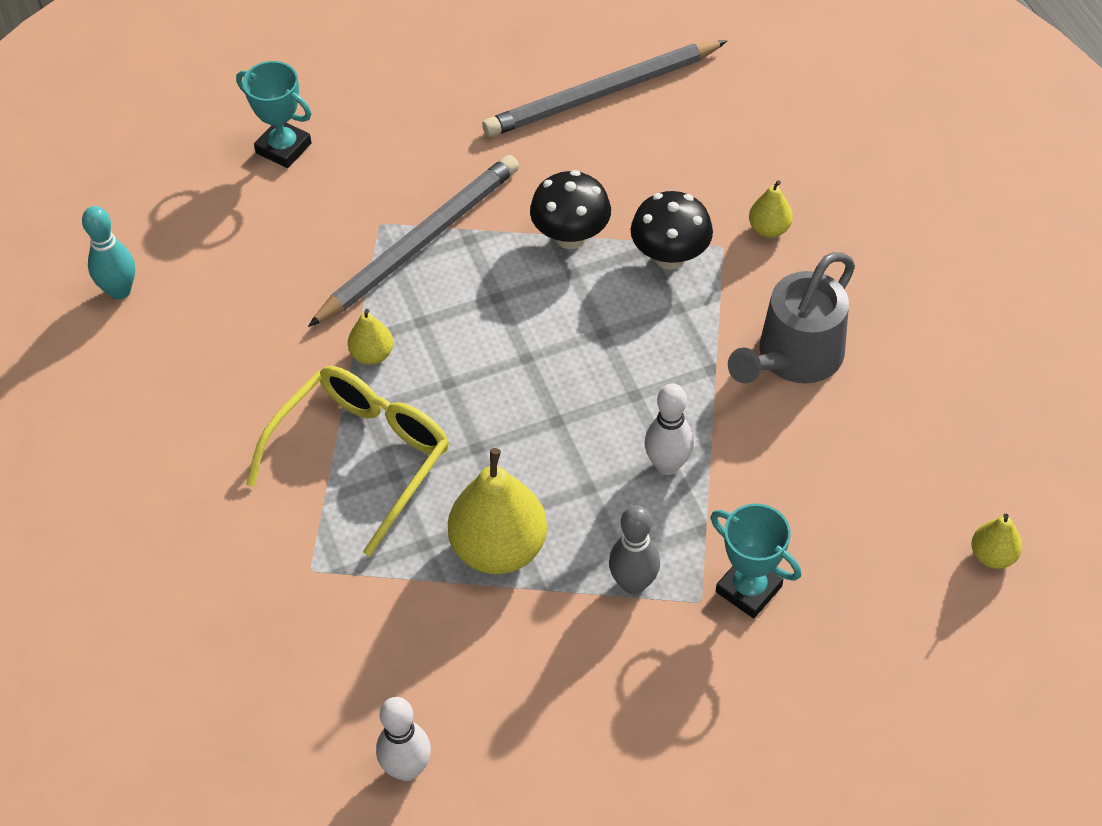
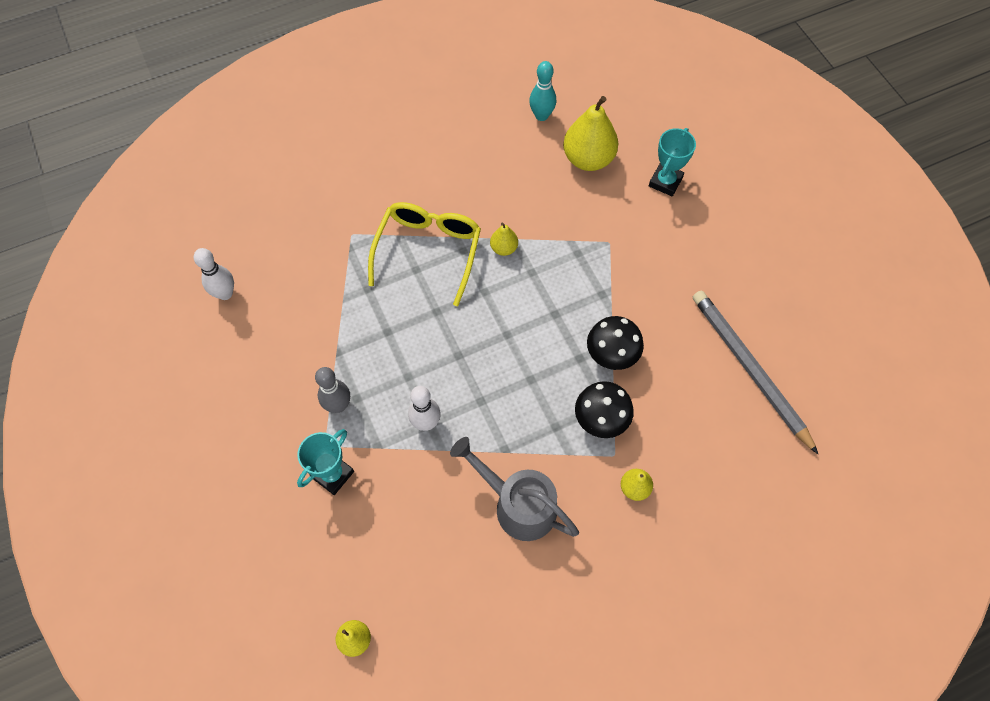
camera: 85 degrees right, 10 degrees up
(362, 456) = (428, 251): yellow glasses -> yellow glasses turned 105 degrees counterclockwise
(419, 243) = (595, 265): grey pencil -> none
(499, 548) = (364, 329): yellow pear -> yellow pear (588, 159)

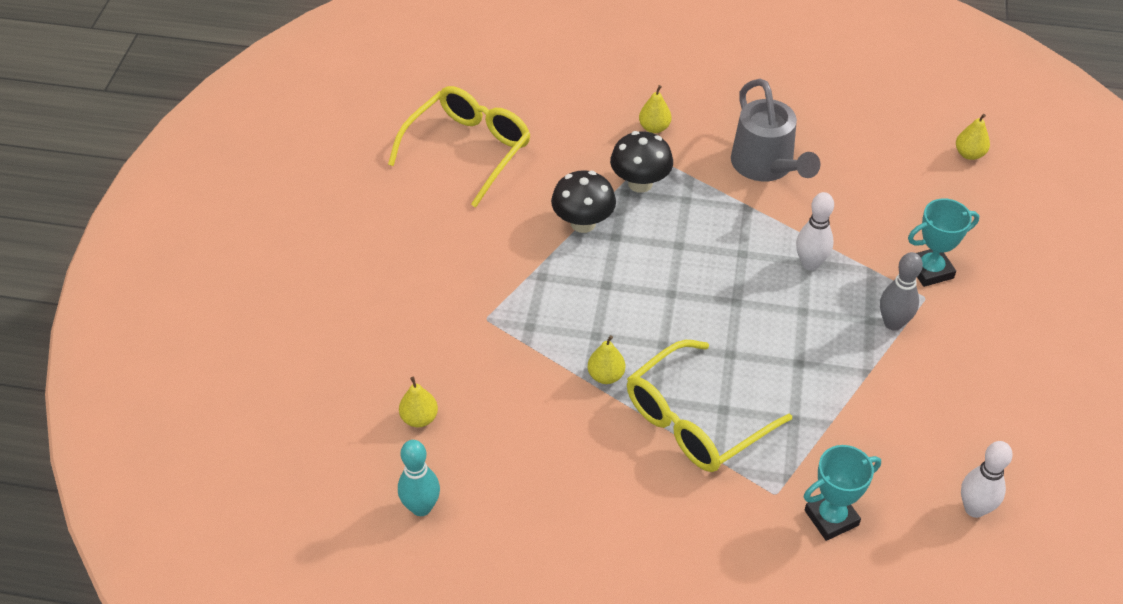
camera: 145 degrees left, 15 degrees down
(588, 159) = (419, 418): yellow pear -> yellow pear, size x0.50
(665, 182) = (362, 343): turquoise trophy -> turquoise trophy (831, 518)
(749, 369) = (468, 150): grey pencil -> yellow glasses

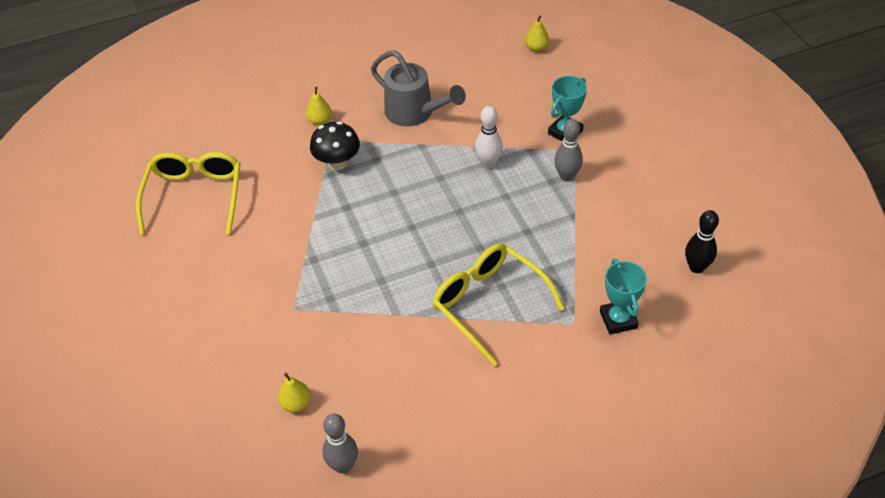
camera: 30 degrees left, 0 degrees up
(421, 507) = (343, 465): turquoise bowling pin -> grey bowling pin
(583, 223) = (316, 208): black mushroom -> none
(606, 376) = (407, 304): yellow pear -> none
(694, 421) = (488, 303): yellow glasses -> yellow glasses turned 120 degrees clockwise
(831, 518) = (618, 320): turquoise trophy -> turquoise trophy turned 45 degrees counterclockwise
(974, 509) = (696, 267): white bowling pin -> black bowling pin

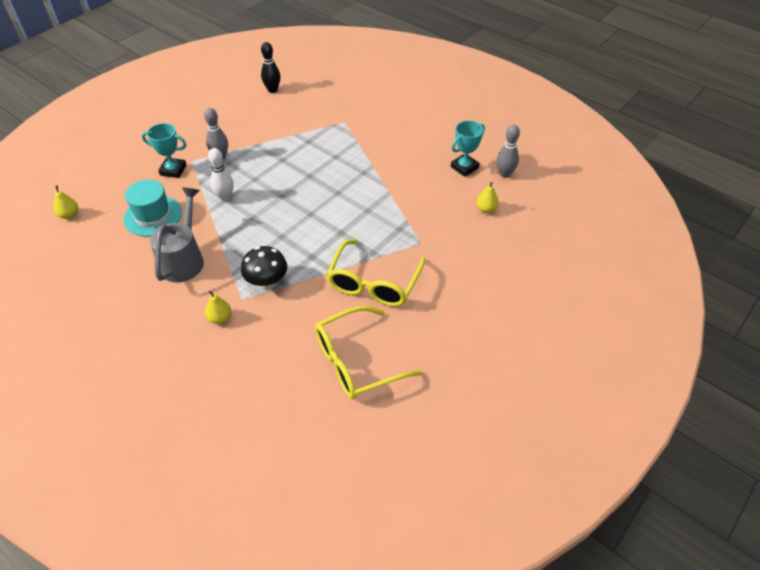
camera: 120 degrees left, 0 degrees up
(488, 303) = (353, 157): yellow glasses -> yellow glasses (374, 283)
(495, 103) = (153, 216): none -> turquoise hat
(618, 320) = (330, 107): turquoise trophy -> turquoise trophy (464, 167)

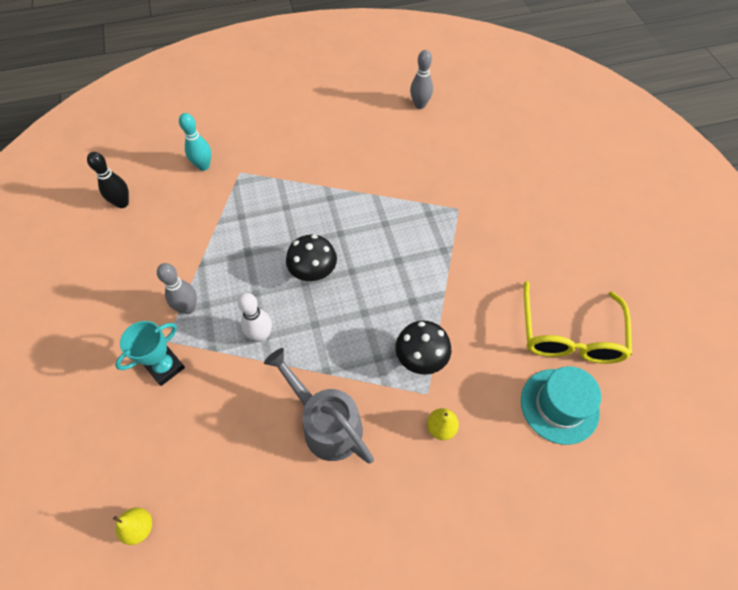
camera: 55 degrees left, 10 degrees up
(153, 216) = (227, 425): turquoise hat -> turquoise hat (559, 406)
(293, 196) = (313, 273): none -> black mushroom
(333, 104) = (203, 166): none -> turquoise bowling pin
(374, 283) = (483, 270): yellow glasses -> none
(464, 167) = (388, 125): turquoise trophy -> none
(486, 209) = (452, 142): yellow pear -> none

